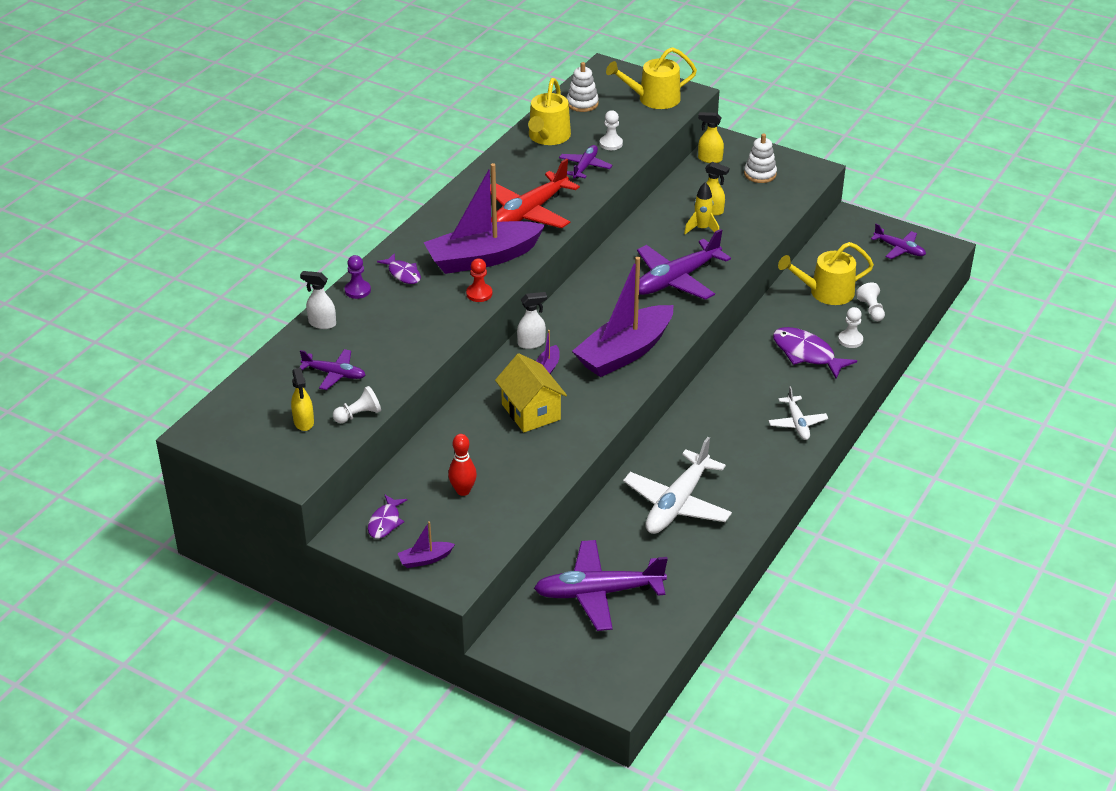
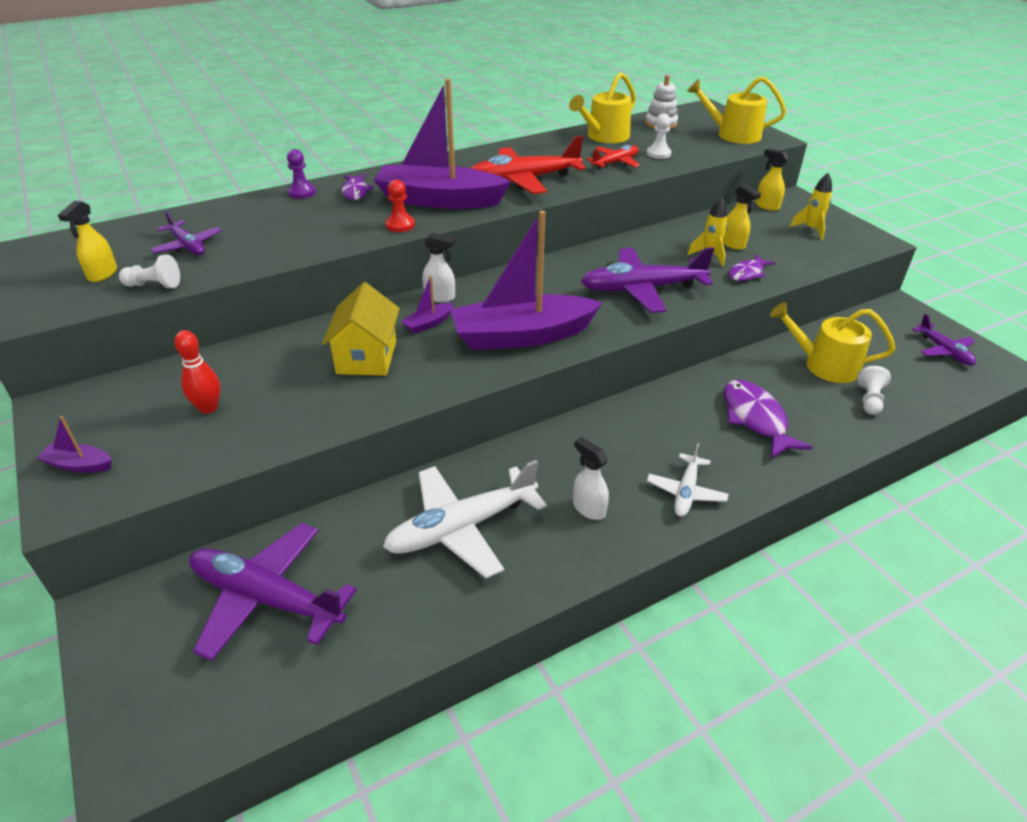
camera: 30 degrees right, 0 degrees up
(322, 323) = (238, 206): white spray bottle -> white spray bottle (588, 508)
(385, 522) = (101, 408): purple fish -> purple fish (747, 273)
(585, 167) = (615, 163): purple plane -> red plane
(760, 174) = (811, 230): white stacking toy -> yellow rocket
(850, 340) = (821, 422): white pawn -> none

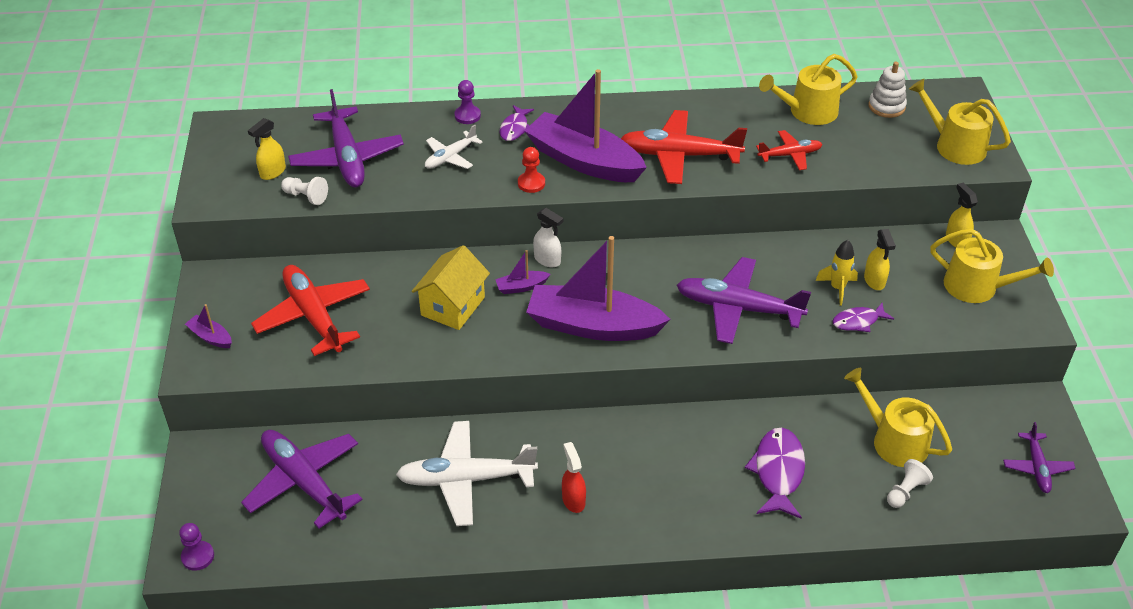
camera: 25 degrees right, 5 degrees up
(153, 750) = (198, 556): none -> purple pawn
(188, 246) = (347, 158): purple plane -> purple plane, size x1.82
(208, 408) = (314, 316): red bowling pin -> red plane
(588, 508) = (573, 500): white spray bottle -> red spray bottle
(658, 154) = (846, 153): white pawn -> none
(686, 492) = (663, 515): white plane -> white plane (450, 157)
(811, 230) = (977, 287): yellow rocket -> yellow watering can

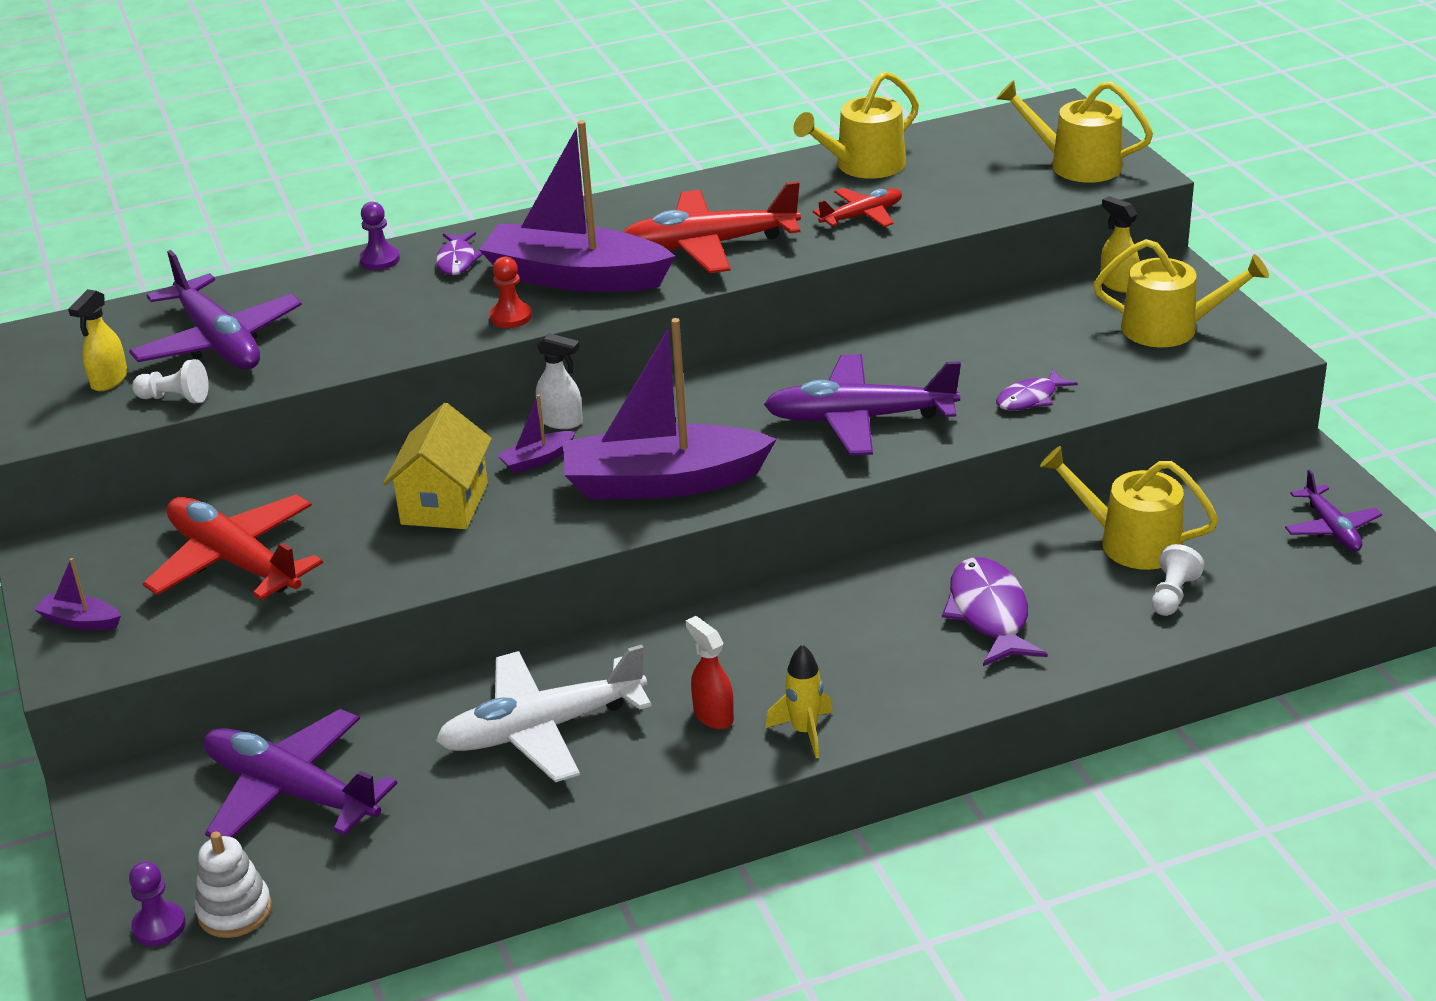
camera: 15 degrees left, 10 degrees down
(450, 157) = (376, 310): white plane -> none
(837, 288) = (985, 368): yellow rocket -> yellow rocket (804, 732)
(874, 281) = (1031, 350): yellow spray bottle -> none
(886, 106) = (966, 141): white stacking toy -> white stacking toy (235, 911)

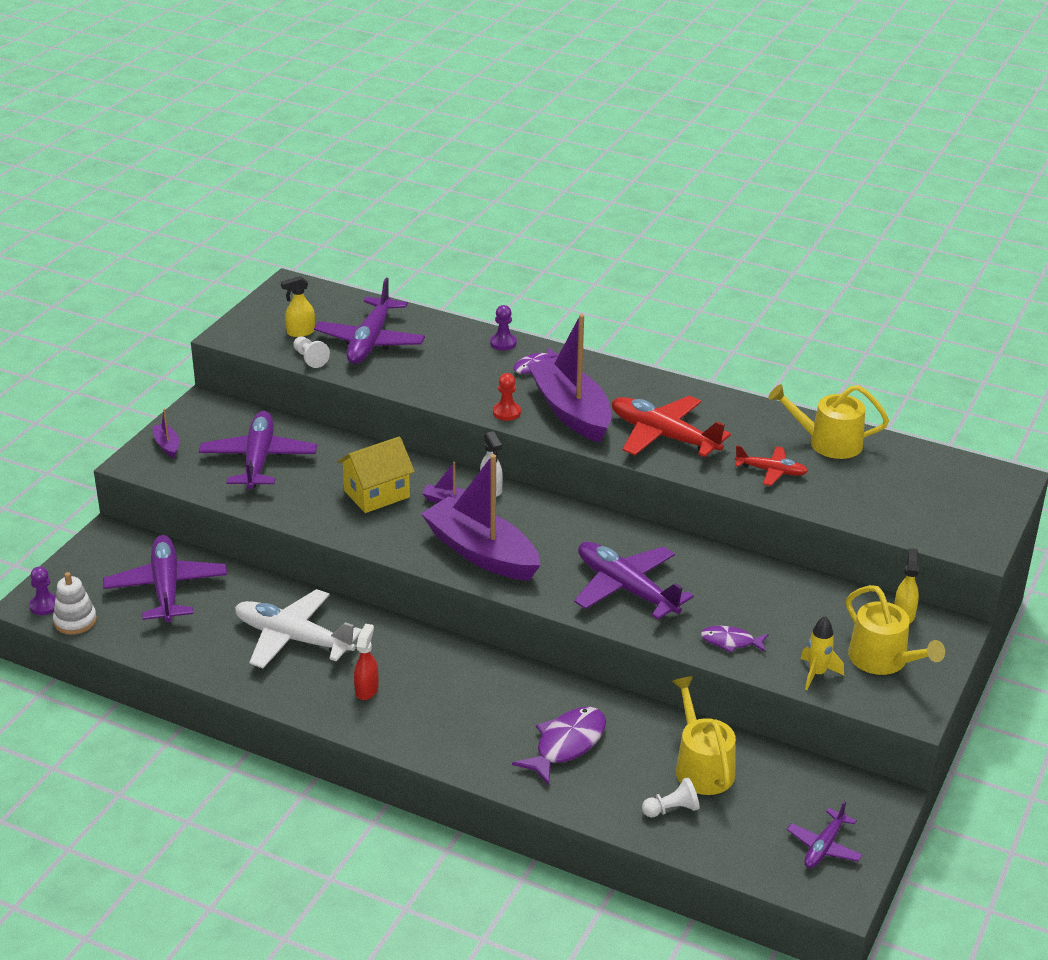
camera: 45 degrees right, 0 degrees up
(235, 561) = (258, 460): red plane -> purple plane
(804, 732) = (390, 729): yellow rocket -> yellow rocket (817, 674)
(1077, 165) = (951, 520): yellow watering can -> none

